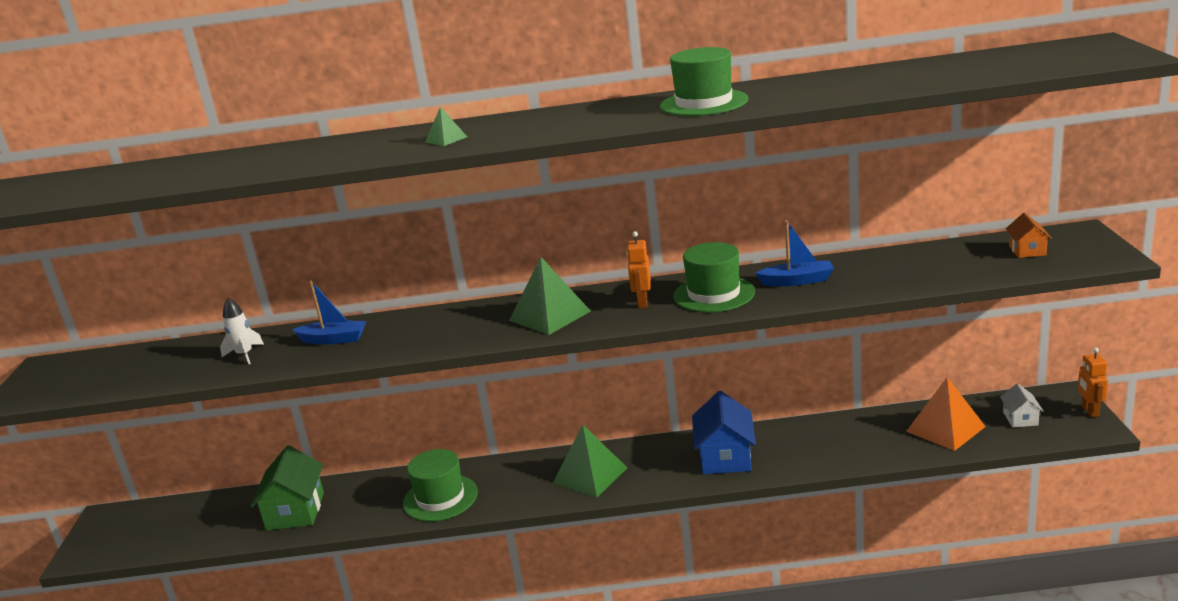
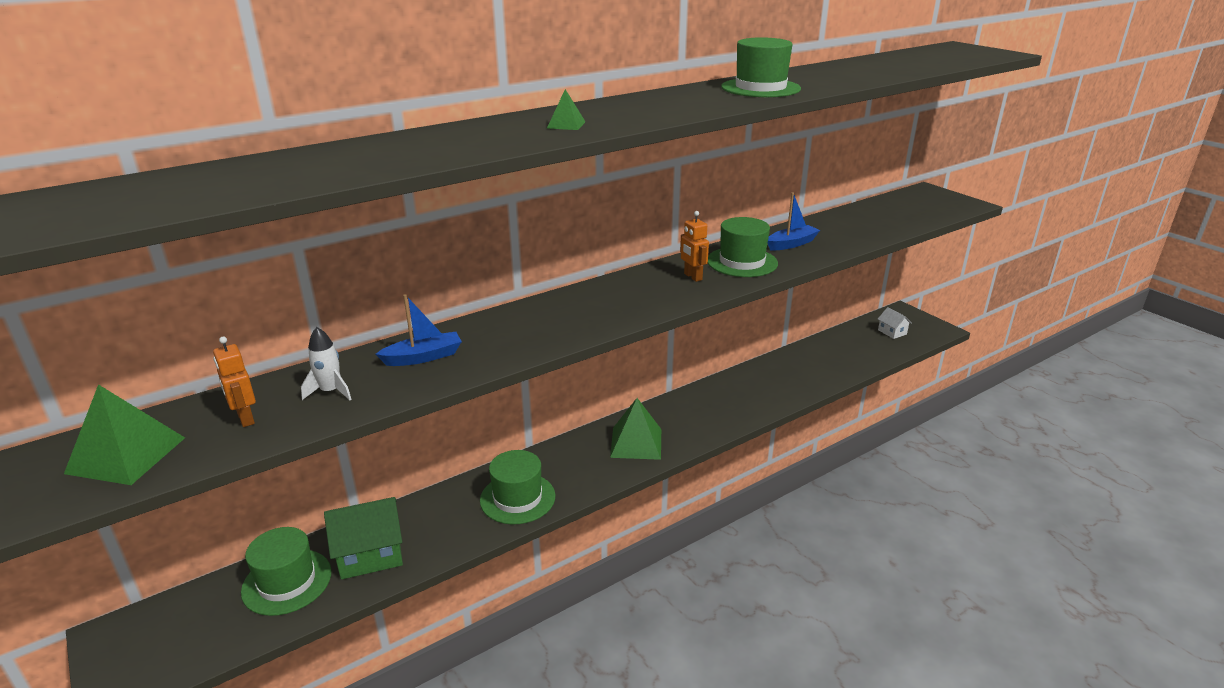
camera: 35 degrees left, 5 degrees up
(227, 515) = (287, 582): none -> green hat
(295, 511) = (370, 554): green house -> green house turned 75 degrees counterclockwise
(550, 315) = (625, 299): green pyramid -> green pyramid (126, 455)
(725, 457) = (729, 402): blue house -> none
(945, 429) = (855, 348): orange pyramid -> none
(1027, 250) = (913, 205): orange house -> none
(1089, 411) = (925, 319): orange robot -> orange robot (245, 419)

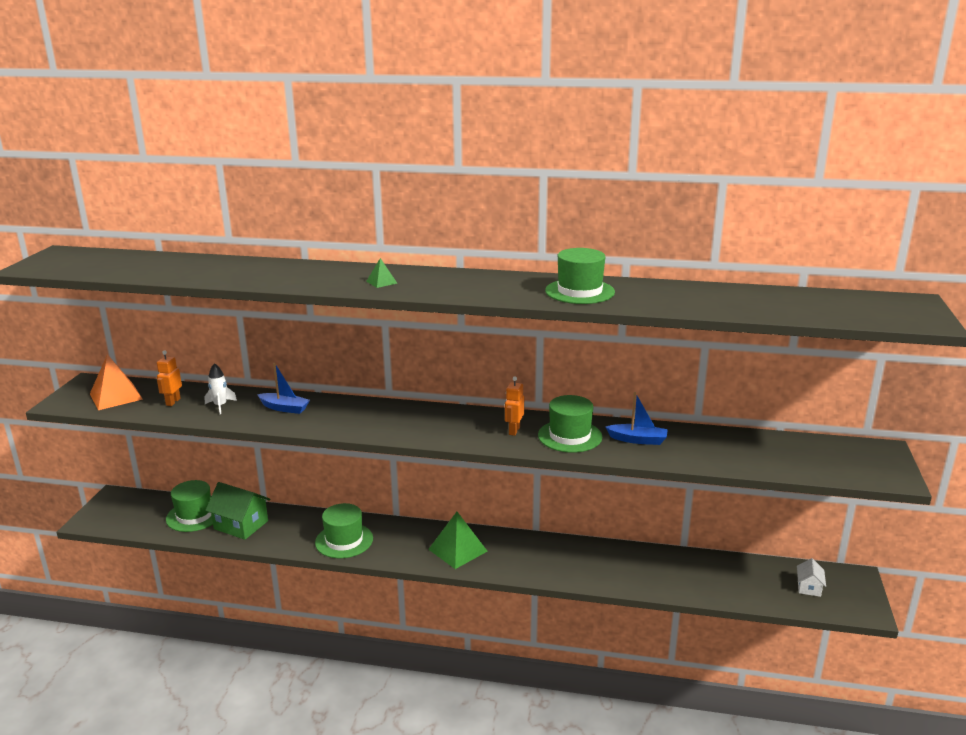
camera: 45 degrees right, 5 degrees down
(126, 455) = (116, 396): green pyramid -> orange pyramid

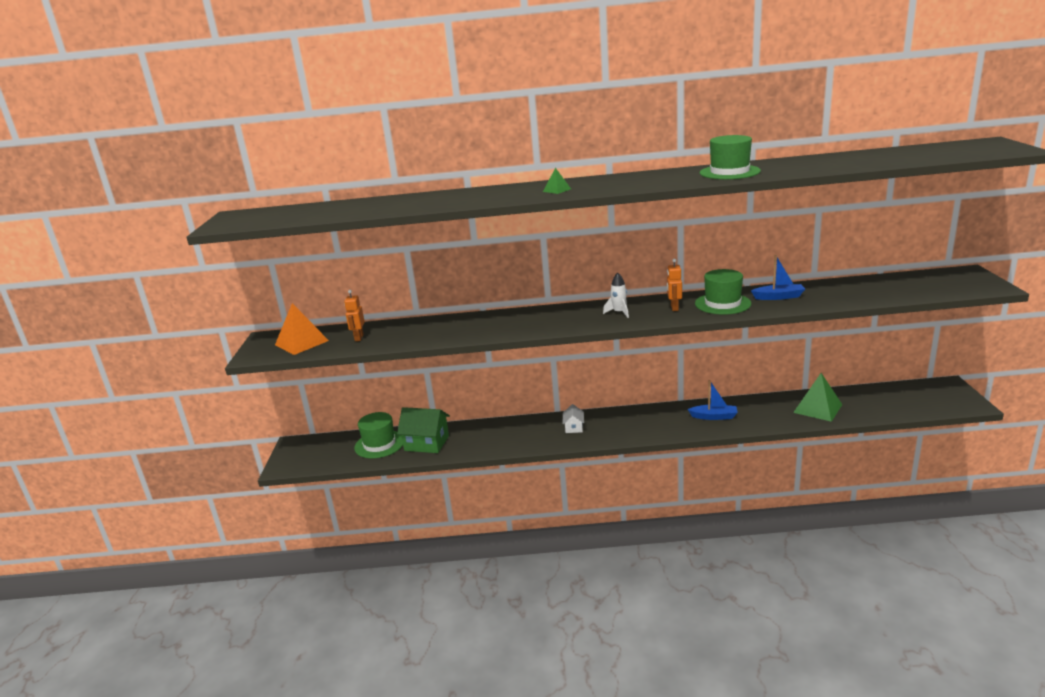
camera: 10 degrees left, 0 degrees up
(220, 406) = (405, 333): white rocket -> white rocket (619, 313)
(284, 408) = (464, 325): blue boat -> blue boat (714, 416)
(344, 540) = (526, 437): green hat -> none
(458, 550) = (627, 425): green pyramid -> green pyramid (818, 408)
(809, 587) = (919, 398): white house -> white house (574, 427)

